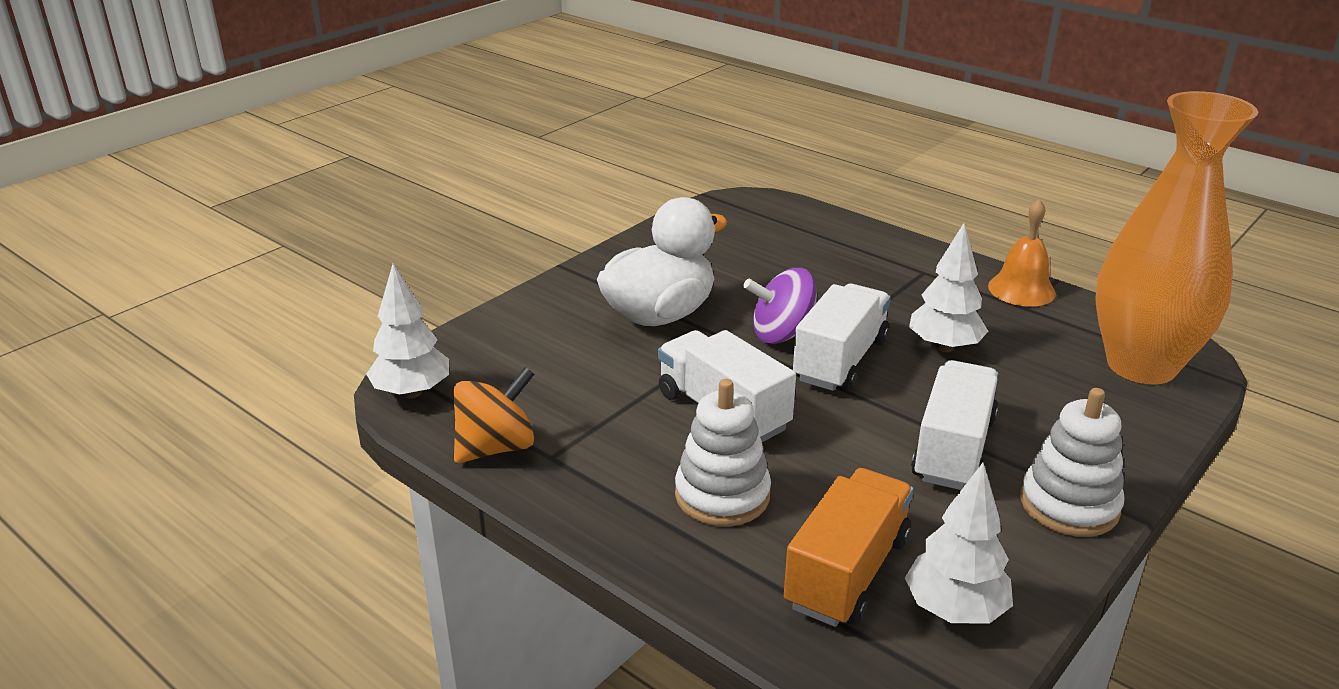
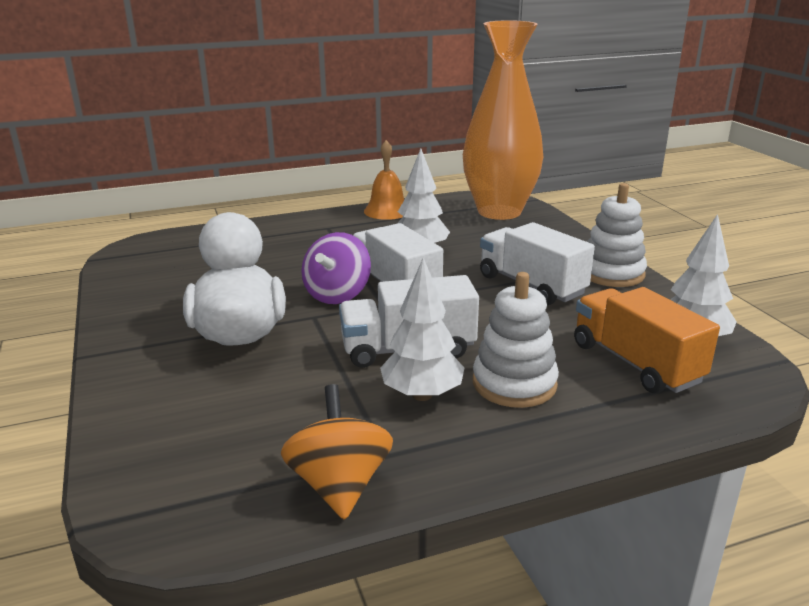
camera: 60 degrees left, 5 degrees down
(412, 392) = (174, 520): white tree -> white tree (422, 395)

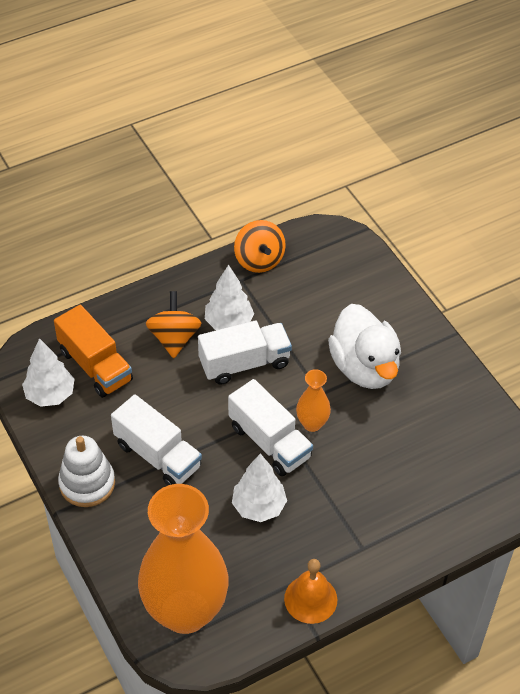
camera: 170 degrees right, 25 degrees up
(337, 295) = (312, 423): purple spinning top -> orange vase
(514, 383) = (174, 338): white stacking toy -> orange spinning top

